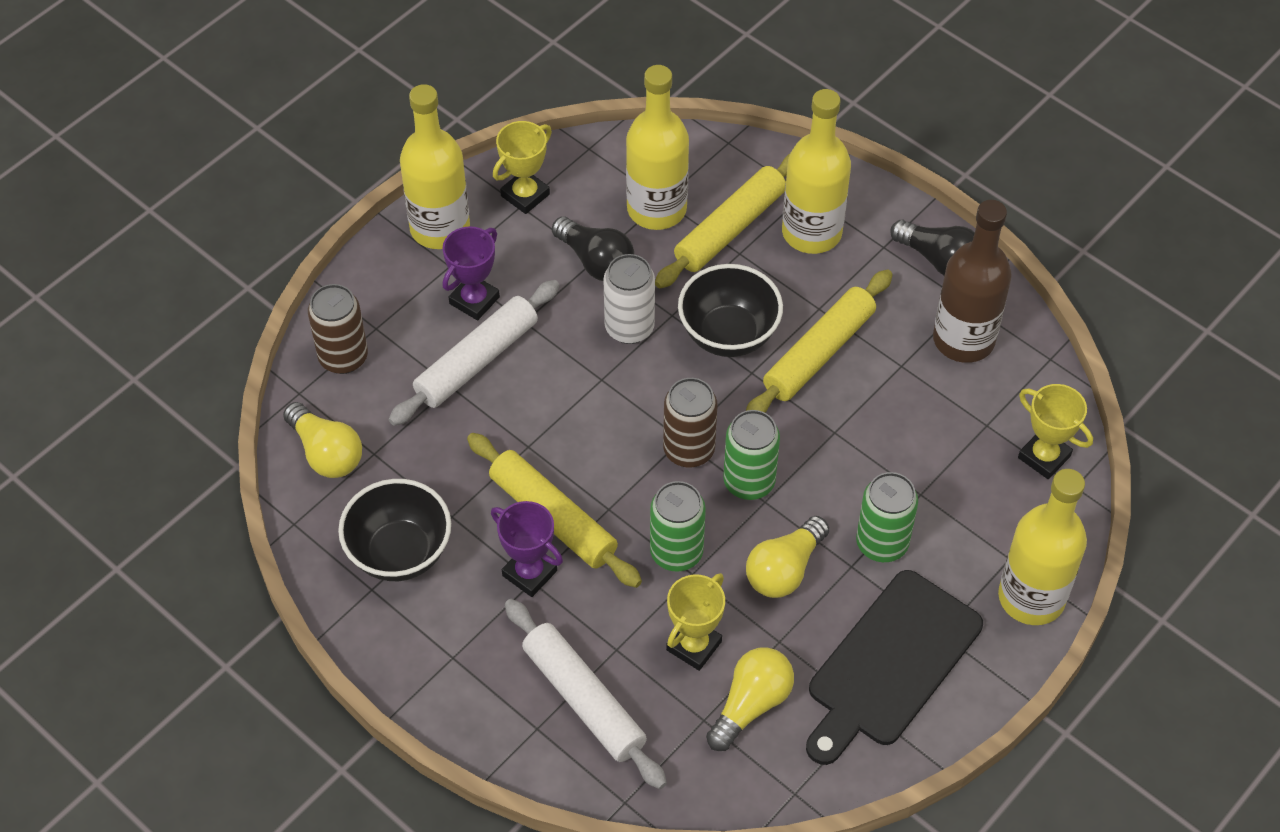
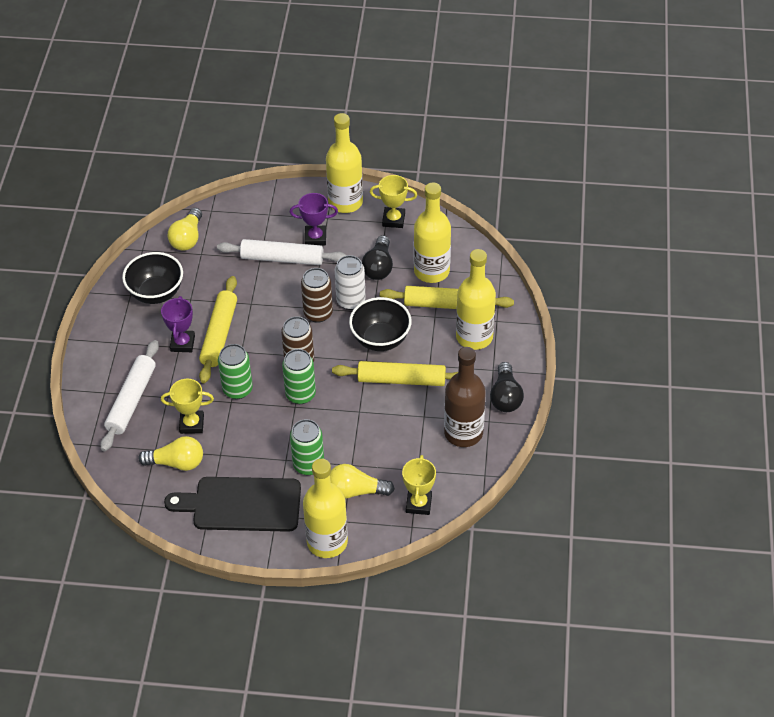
camera: 55 degrees right, 5 degrees down
(343, 357) = (243, 213): brown can -> brown can (318, 313)
(784, 569) = (262, 435): yellow light bulb -> yellow light bulb (356, 491)

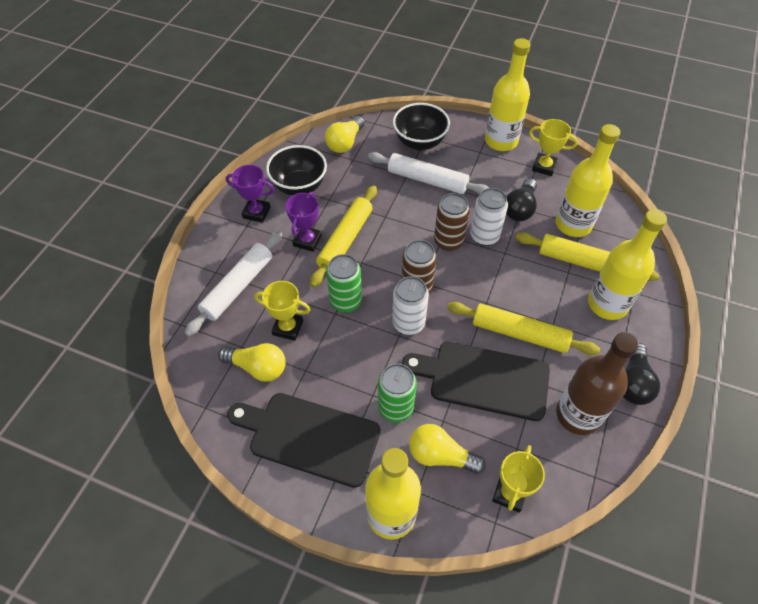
camera: 15 degrees right, 5 degrees up
(300, 394) = (408, 323): green can -> white can
(315, 238) = (464, 167): purple trophy -> purple trophy (256, 212)
(378, 424) = (483, 379): none -> black cutting board
(380, 339) = (506, 283): black bowl -> black bowl (419, 142)

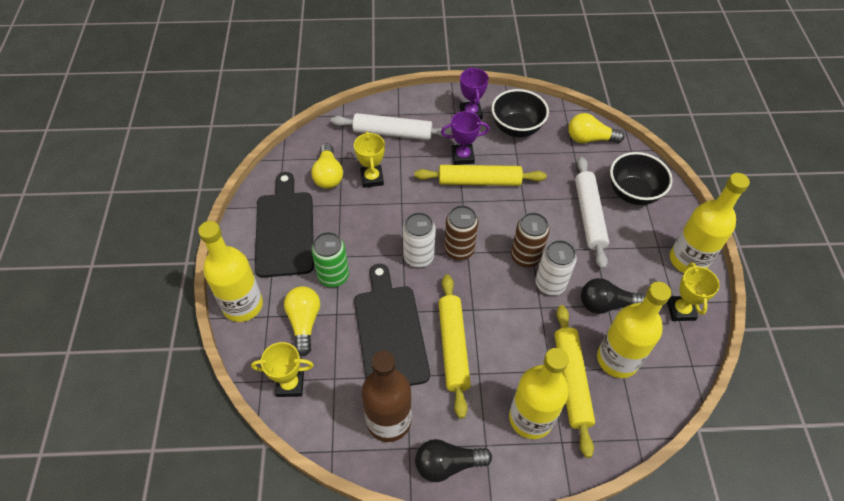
camera: 65 degrees right, 0 degrees up
(346, 301) = (416, 205): green can -> none

